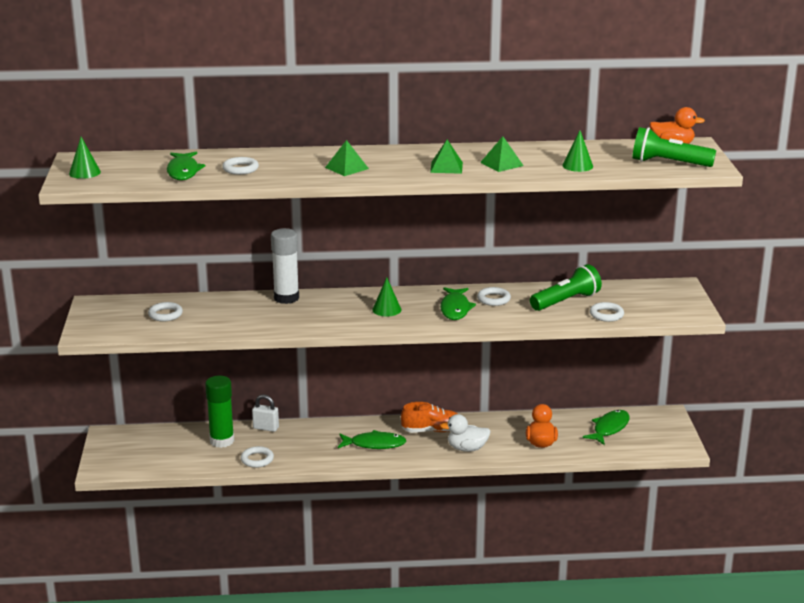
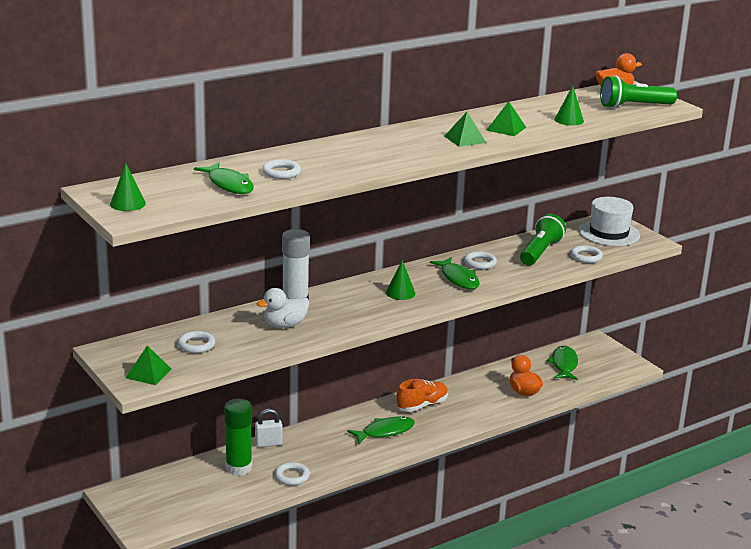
camera: 30 degrees left, 0 degrees up
(347, 168) = (379, 155): green pyramid -> green pyramid (148, 373)
(467, 448) = (468, 414): white duck -> white duck (285, 325)
(660, 298) = (609, 233): none -> white hat

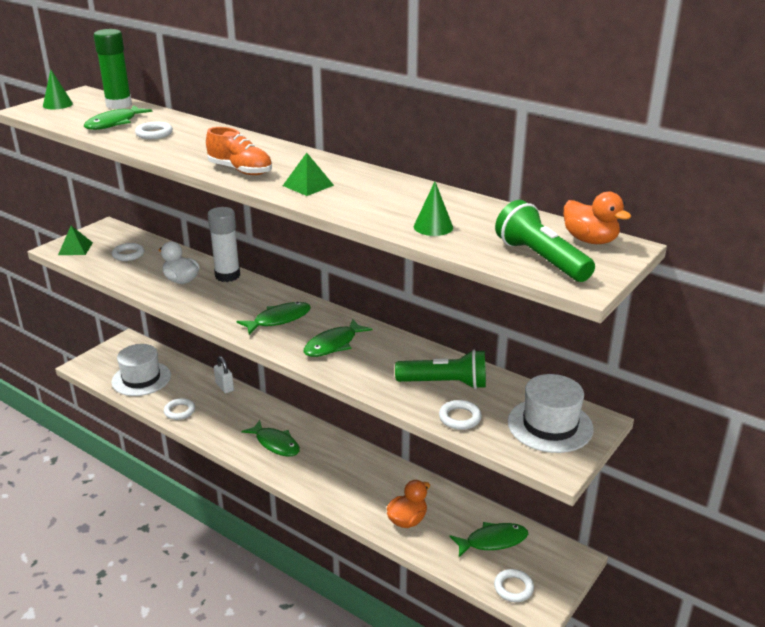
camera: 70 degrees right, 5 degrees up
(209, 493) = (141, 379): none -> white hat
(238, 468) = (182, 382): green glue stick -> green glue stick (119, 105)
(400, 293) = (279, 319): green cone -> green fish
(422, 405) = (335, 455): orange shoe -> orange shoe (240, 170)
(480, 263) = (382, 350): white ring -> white ring (513, 588)
(506, 128) = (364, 199): green pyramid -> none

